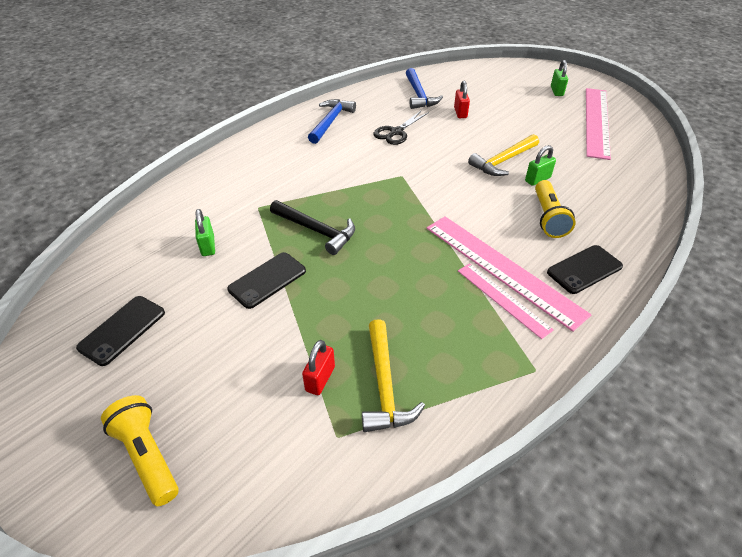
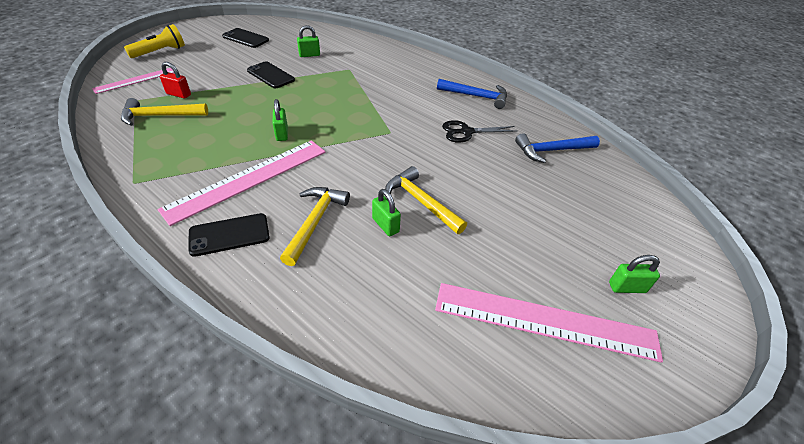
camera: 85 degrees right, 0 degrees up
(316, 230) = (318, 91): black hammer -> none
(396, 132) = (466, 132): black scissors -> black scissors turned 45 degrees counterclockwise
(414, 253) = (282, 134): none -> green padlock
(460, 113) = (521, 179): red padlock -> none
(503, 299) = (212, 175): pink ruler -> pink ruler (135, 80)
(548, 217) = (315, 222): yellow flashlight -> yellow hammer
(584, 269) = (229, 235): black phone -> black phone turned 75 degrees counterclockwise

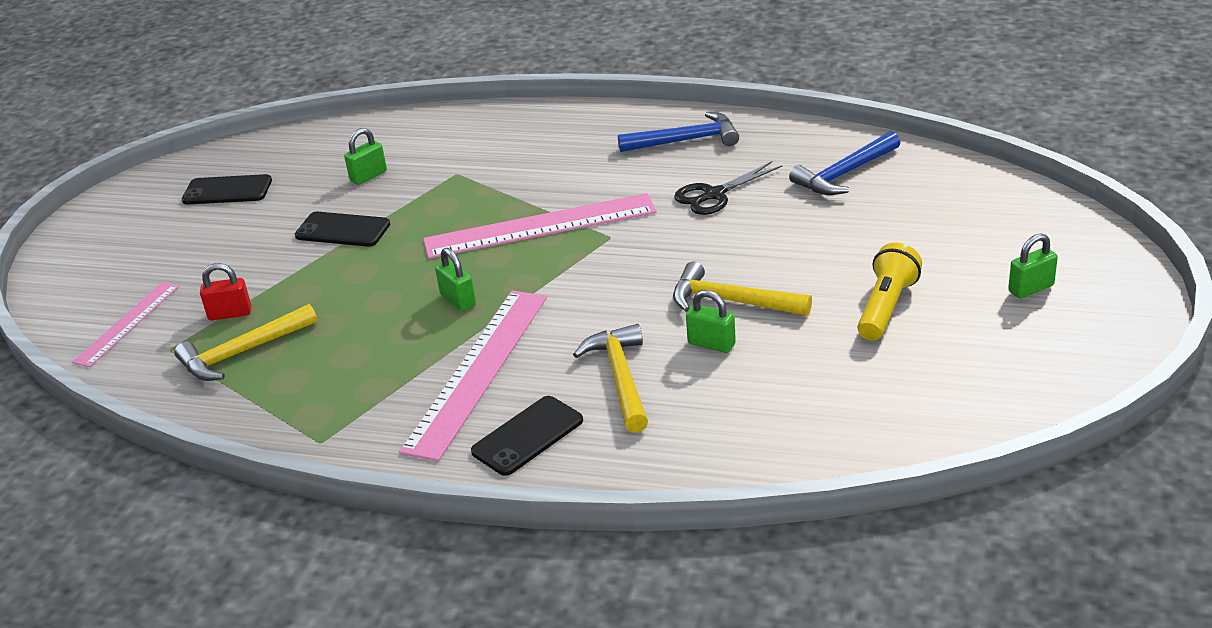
camera: 20 degrees left, 10 degrees down
(160, 52) = (106, 267): yellow flashlight -> yellow flashlight (886, 307)
(544, 321) = (967, 356): pink ruler -> pink ruler (540, 226)

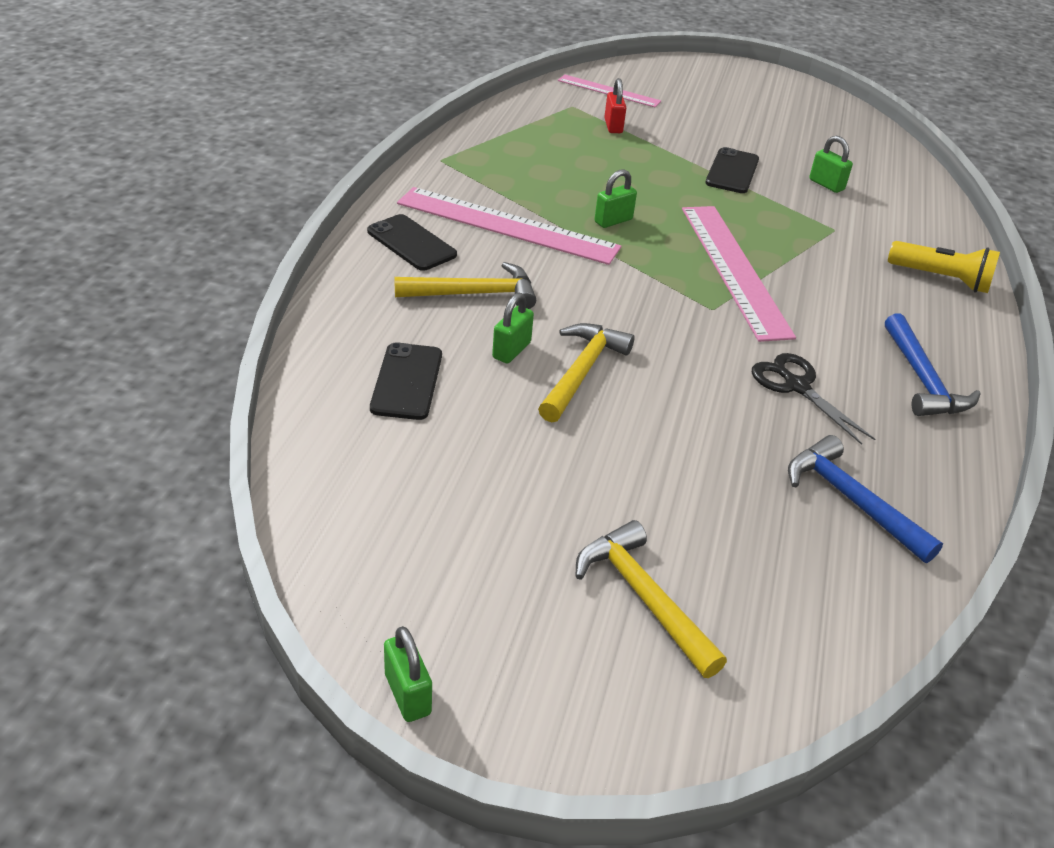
camera: 85 degrees right, 5 degrees up
(227, 191) = (798, 123): black phone -> black phone (406, 381)
(242, 352) = (560, 131): yellow hammer -> yellow hammer (644, 597)
(886, 307) = (548, 482): yellow flashlight -> yellow flashlight (941, 279)
(1031, 288) = (562, 622): green padlock -> green padlock (407, 694)

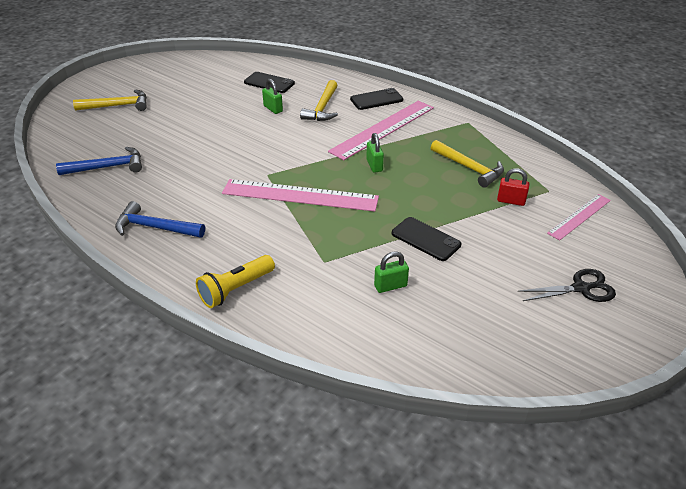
camera: 115 degrees right, 0 degrees up
(407, 694) = (129, 63): green padlock -> none
(582, 372) = (245, 122): yellow hammer -> yellow hammer (469, 168)
(796, 386) = (187, 180): black scissors -> black scissors (581, 288)

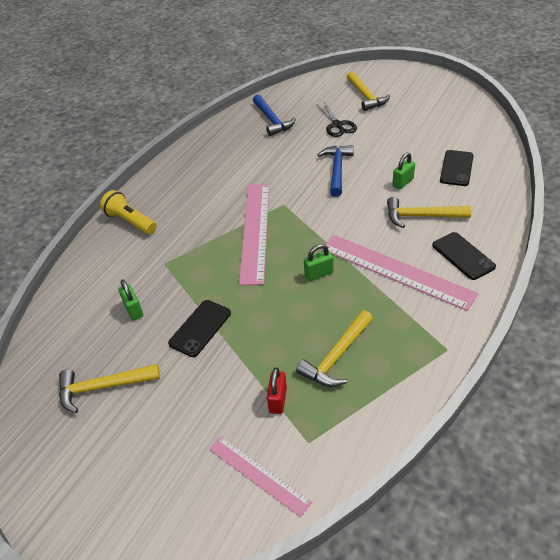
camera: 85 degrees right, 5 degrees up
(155, 227) = (199, 164): blue hammer -> blue hammer (337, 170)
(493, 308) = (103, 387): none -> yellow hammer
(581, 288) = (129, 467): black scissors -> black scissors (337, 125)

